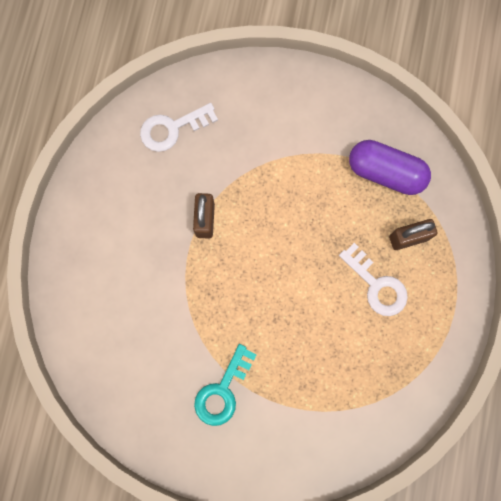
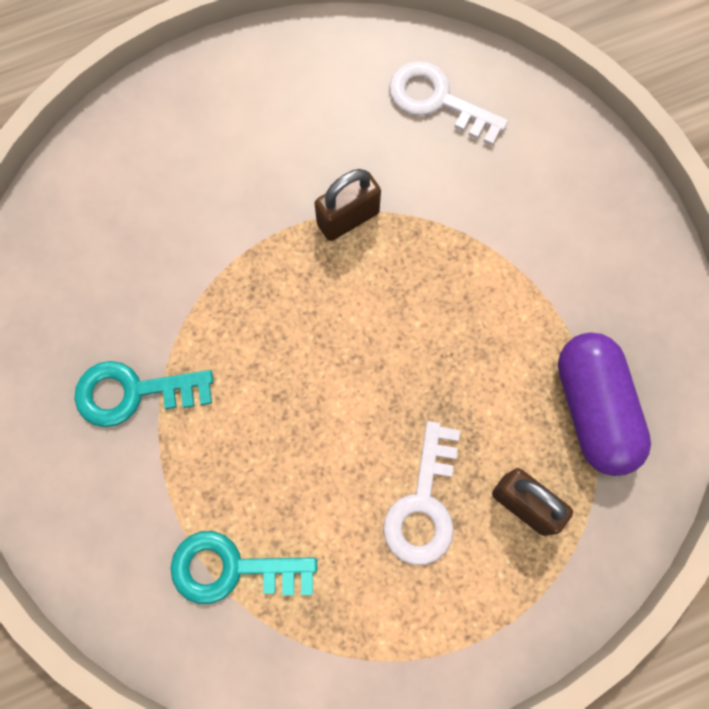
camera: 55 degrees right, 5 degrees down
(346, 398) = (232, 568): none -> turquoise key

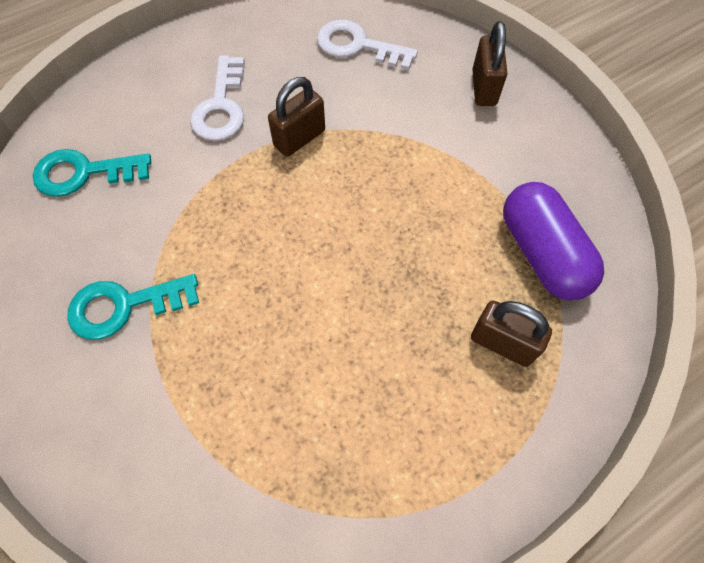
camera: 10 degrees left, 10 degrees down
(232, 568) = (237, 450): turquoise key -> turquoise key (84, 173)
(423, 504) = (410, 359): white key -> white key (221, 107)
(577, 184) = (484, 88): none -> brown padlock

